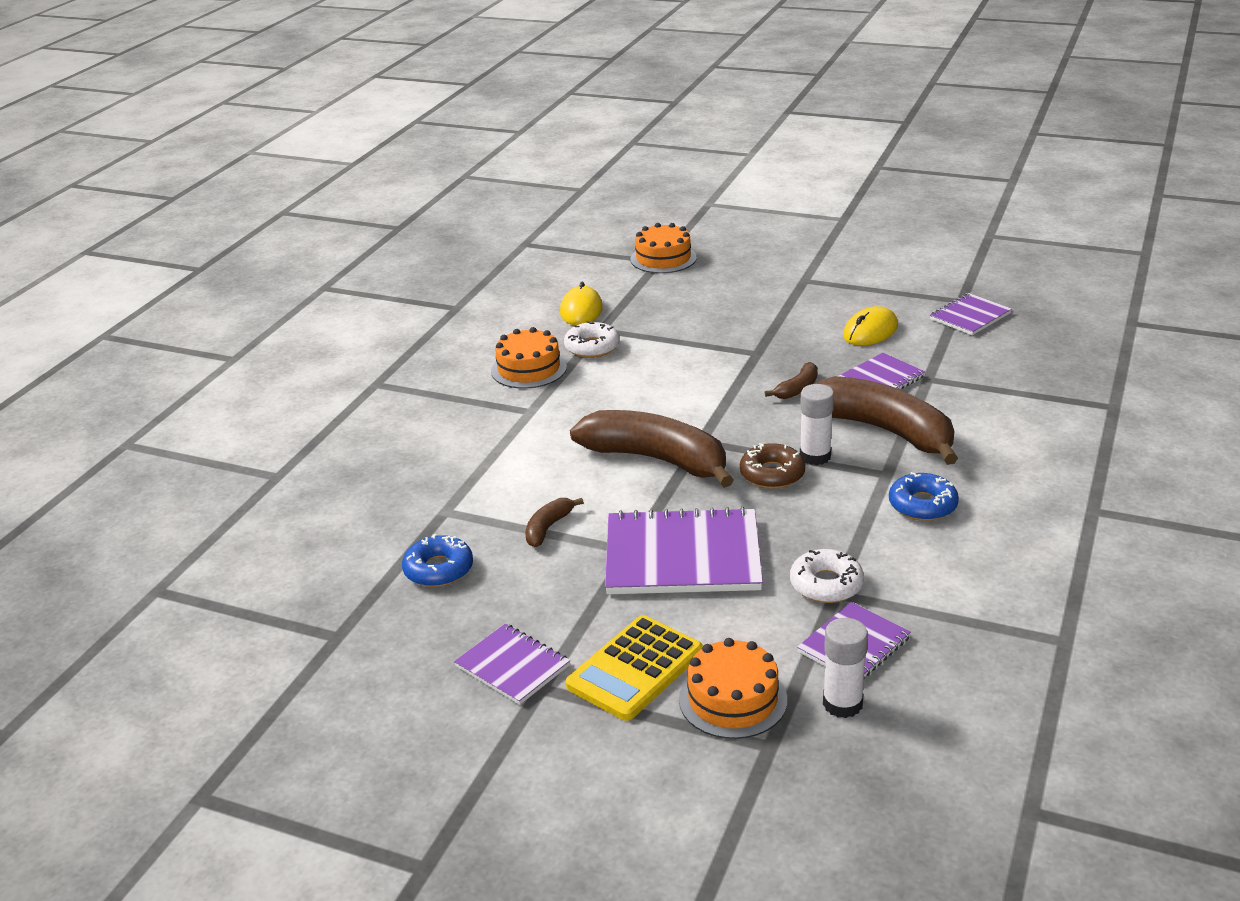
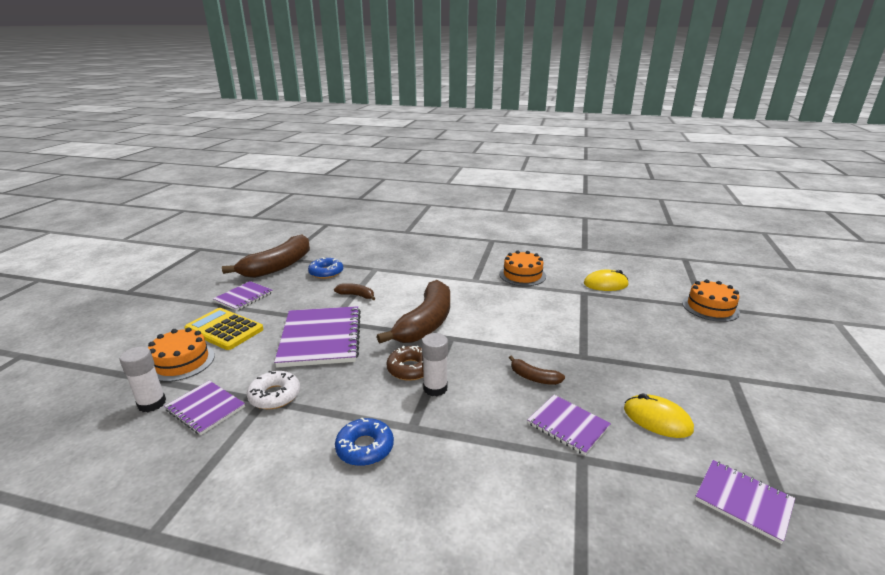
camera: 80 degrees right, 5 degrees down
(592, 347) = (558, 291): white donut -> none
(886, 431) = (478, 427): brown banana -> brown banana (278, 266)

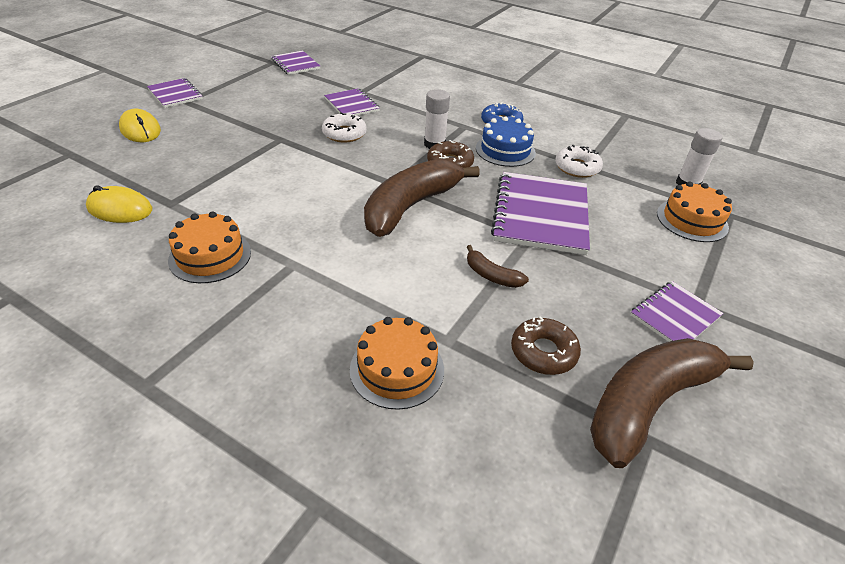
camera: 165 degrees left, 15 degrees up
(205, 408) = (635, 170): purple notebook -> purple notebook (175, 94)
(224, 329) = (668, 255): yellow calculator -> none
(326, 272) = (543, 352): blue donut -> brown donut
(355, 399) = (505, 150): none -> blue cake
(533, 377) = (344, 134): brown banana -> white donut
(657, 419) = (286, 95): yellow mouse -> yellow mouse (140, 130)
(710, 307) = (67, 151): orange cake -> orange cake (397, 369)

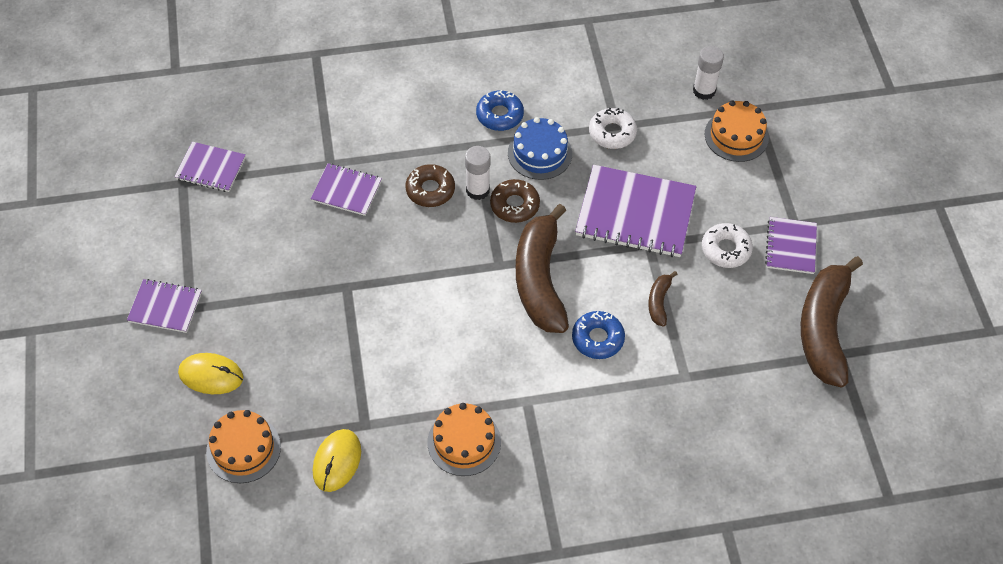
camera: 40 degrees left, 15 degrees up
(120, 209) = (337, 461): yellow mouse -> yellow mouse turned 45 degrees counterclockwise
(344, 134) = (390, 236): white donut -> white donut (726, 249)
(397, 369) = (679, 421): orange cake -> orange cake (243, 449)
(405, 265) = (597, 339): none -> blue donut
(491, 275) = (659, 302): brown banana -> brown banana turned 105 degrees clockwise
(540, 215) = (635, 213): purple notebook -> purple notebook turned 45 degrees counterclockwise
(543, 352) = (743, 339): brown donut -> brown donut (430, 190)

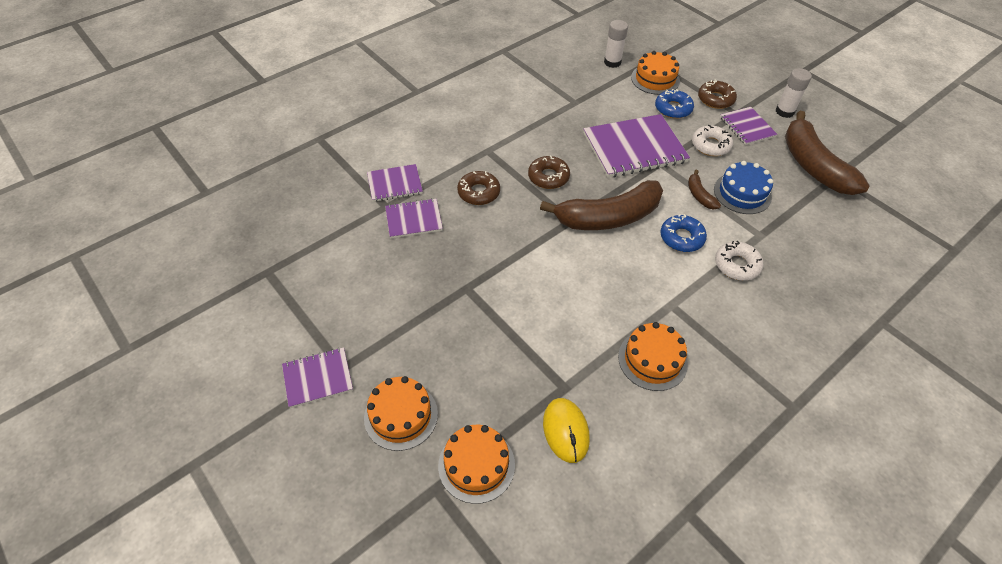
camera: 30 degrees left, 5 degrees down
(210, 168) = (286, 250): purple notebook -> purple notebook (395, 184)
(211, 375) = (401, 415): yellow mouse -> orange cake
(477, 190) = (514, 178): white glue stick -> white glue stick (784, 112)
(499, 115) = (490, 126): blue donut -> blue donut (673, 109)
(540, 153) = (538, 138): blue cake -> blue cake (742, 193)
(540, 279) = (608, 217): brown banana -> brown banana turned 75 degrees counterclockwise
(612, 133) = (576, 107): white donut -> white donut (737, 265)
(786, 194) = (715, 99): none -> brown donut

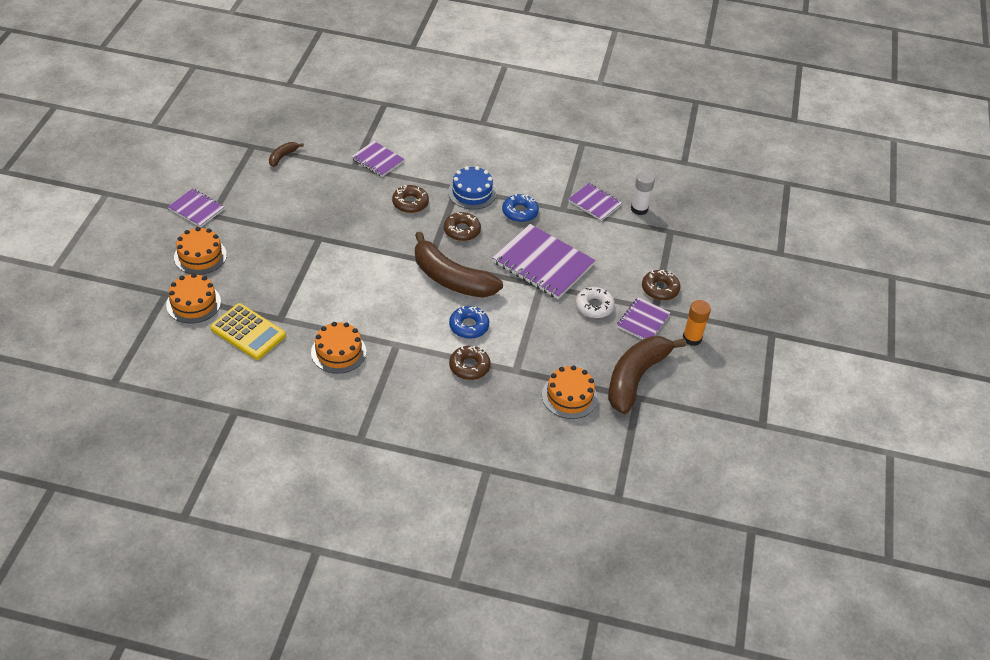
camera: 50 degrees right, 5 degrees down
(414, 219) = (354, 185): purple notebook -> purple notebook (595, 203)
(565, 431) = (248, 332): yellow mouse -> yellow calculator
(655, 79) = (645, 243): orange cake -> orange cake (569, 396)
(673, 109) = (617, 268): blue donut -> blue donut (520, 212)
(699, 195) = (526, 320): brown banana -> brown banana (283, 157)
(737, 265) = (469, 366): white donut -> brown donut
(742, 193) = (554, 344): blue cake -> blue cake (472, 193)
(784, 112) = (692, 338): white glue stick -> orange glue stick

